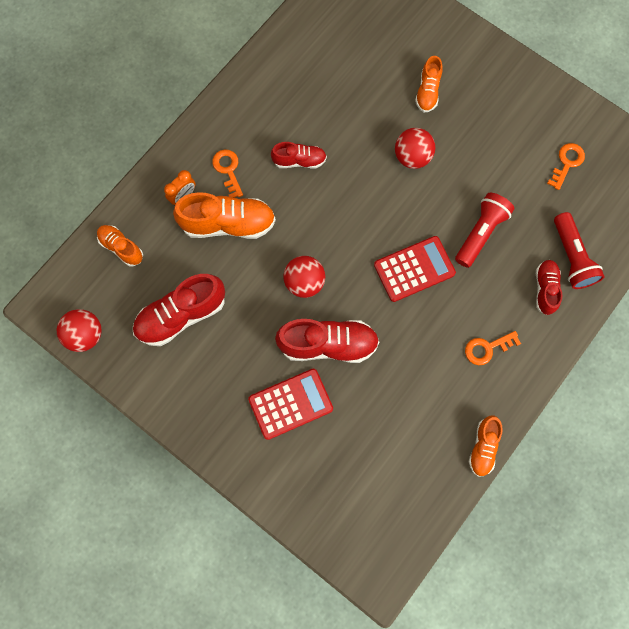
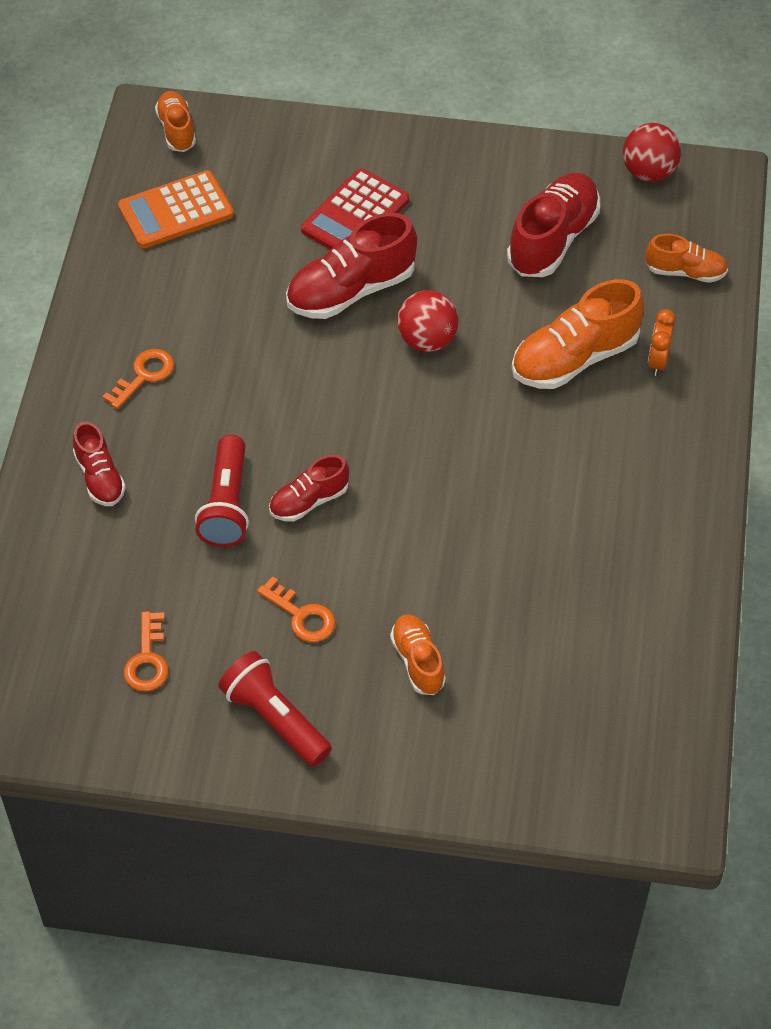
camera: 150 degrees right, 20 degrees down
(228, 170) = (625, 419): orange key -> orange key (301, 615)
(299, 161) = (538, 476): red shoe -> red shoe (309, 501)
(405, 474) = (175, 211): none -> orange calculator
(412, 157) = (383, 557): red ball -> none
(414, 269) = (292, 419): red calculator -> none
(483, 447) = (95, 275): orange shoe -> orange shoe (176, 130)
(571, 257) = (81, 533): red flashlight -> red flashlight (275, 719)

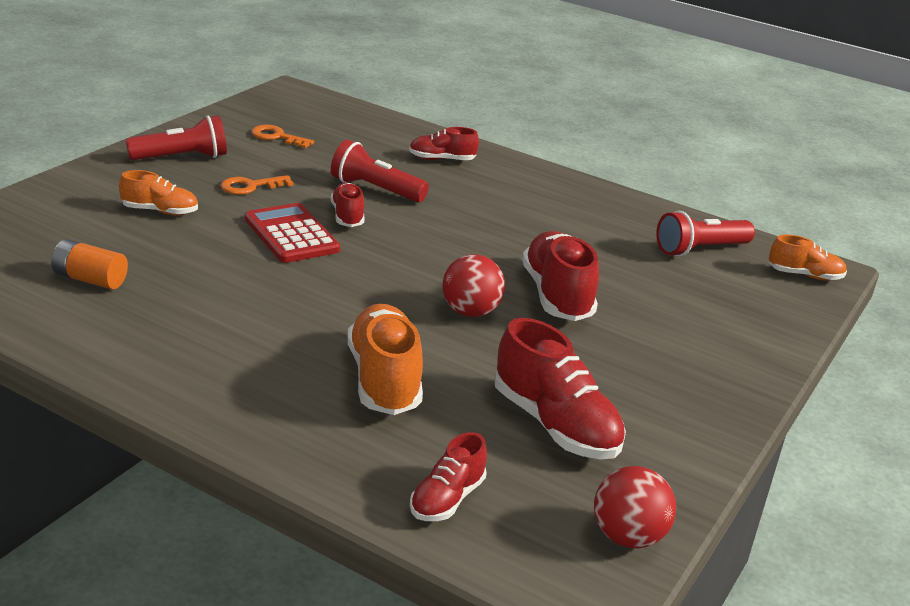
camera: 110 degrees right, 25 degrees down
(144, 376) = (524, 194): orange key -> none
(175, 211) = (700, 249): orange calculator -> red flashlight
(355, 215) = (653, 325): red calculator -> red calculator (291, 234)
(586, 635) = (90, 279): none -> orange battery
(657, 361) = (336, 428): orange clock -> none
(685, 272) = (447, 499): orange shoe -> red shoe

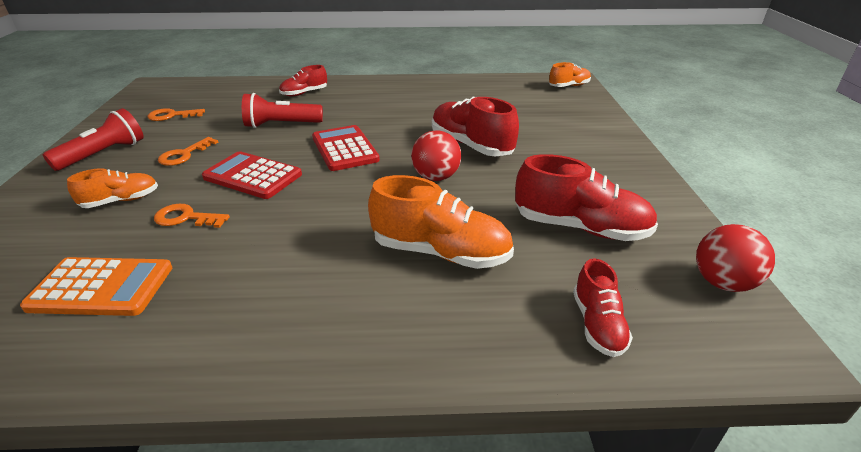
camera: 30 degrees left, 5 degrees up
(90, 279) = (101, 287): orange battery -> orange calculator
(198, 250) = (186, 218): none -> orange key
(347, 216) = (281, 148): red shoe -> none
(384, 379) = (441, 252): orange shoe -> orange shoe turned 150 degrees clockwise
(411, 243) = (345, 149): none -> red calculator
(700, 249) = (506, 91): red flashlight -> none

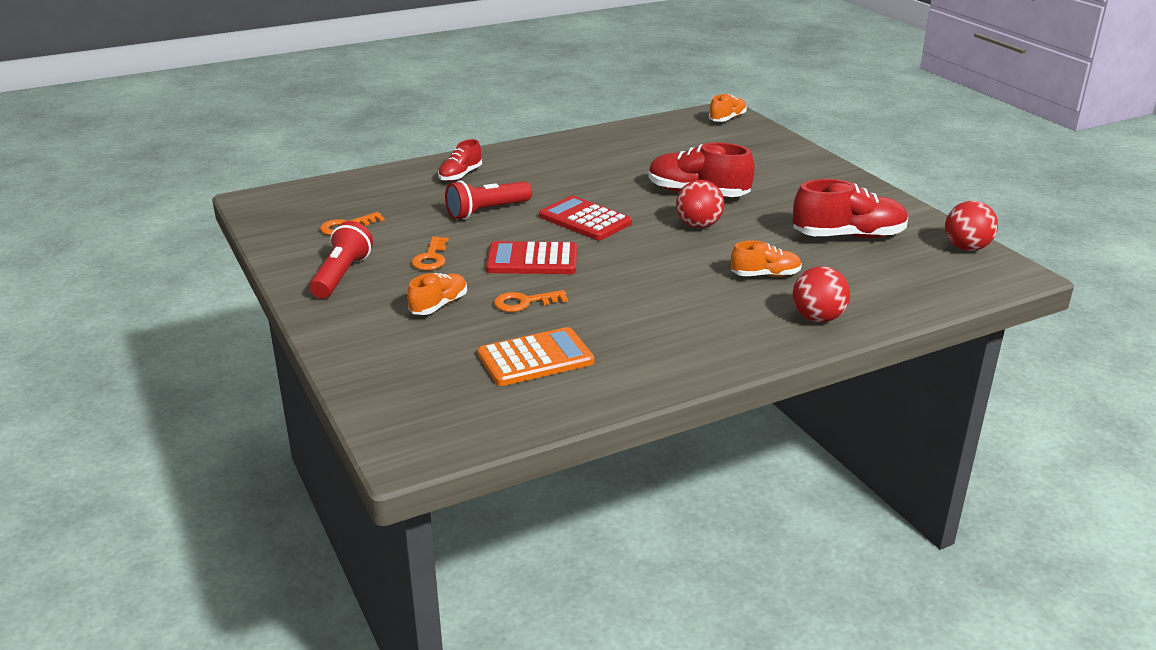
camera: 25 degrees left, 5 degrees down
(439, 333) = (818, 318): none -> red ball
(441, 252) = (765, 275): orange shoe -> orange shoe, size x0.58
(597, 324) = (909, 289): red shoe -> none

